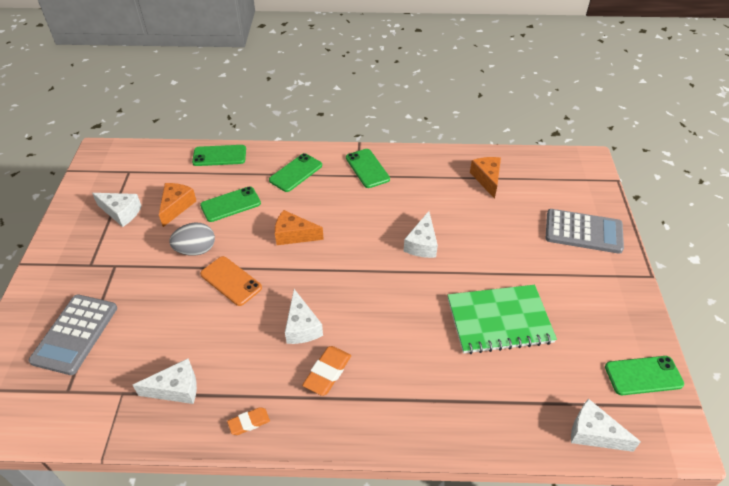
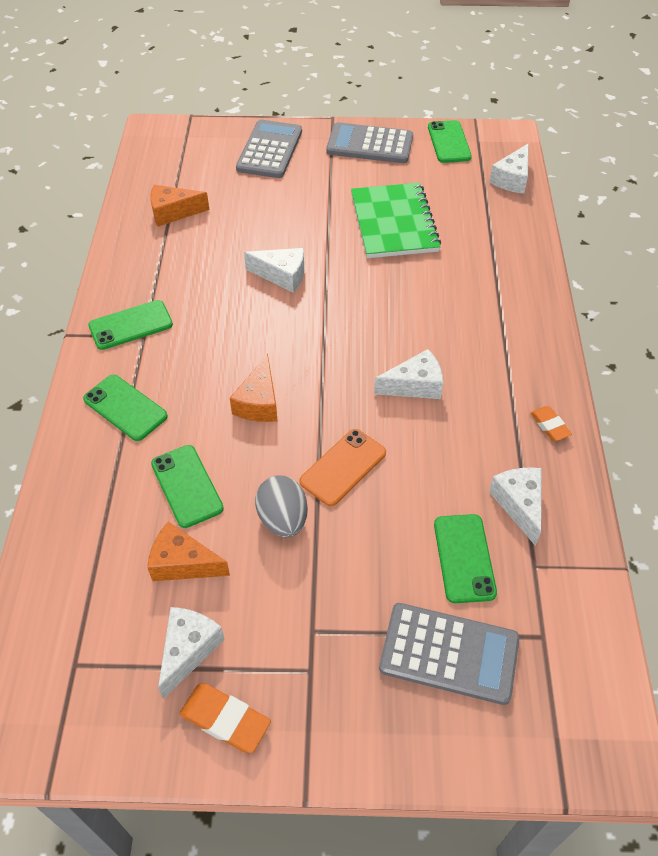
camera: 90 degrees left, 5 degrees up
(219, 156) = (60, 517): green phone -> green phone (464, 558)
(327, 372) = (475, 359): orange eraser -> orange eraser (225, 719)
(616, 305) = (369, 144): none -> grey calculator

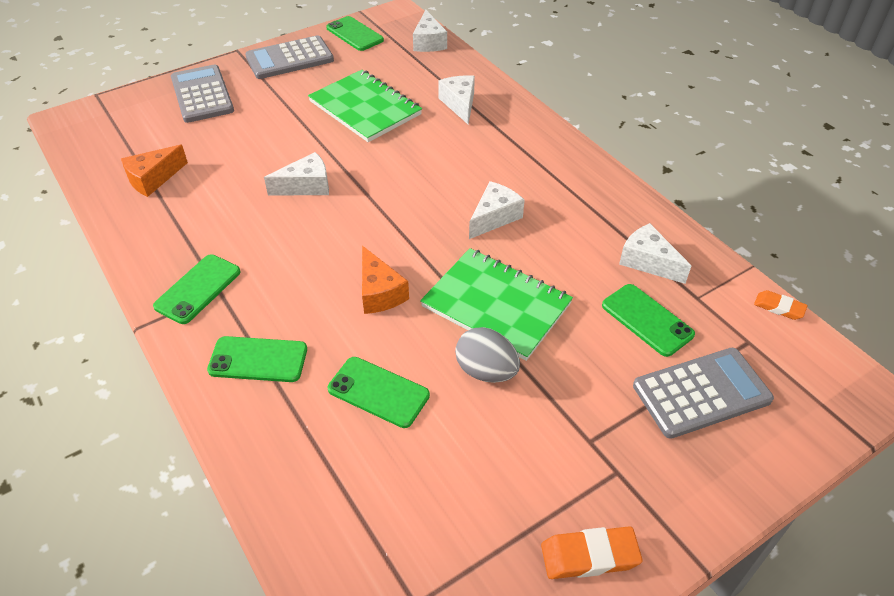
camera: 35 degrees left, 5 degrees down
(183, 563) = (434, 456): orange cheese -> none
(188, 650) = (506, 522): white cheese -> white cheese (459, 104)
(343, 467) = (496, 305): orange phone -> green notebook
(549, 425) = (616, 197): orange eraser -> orange eraser (779, 307)

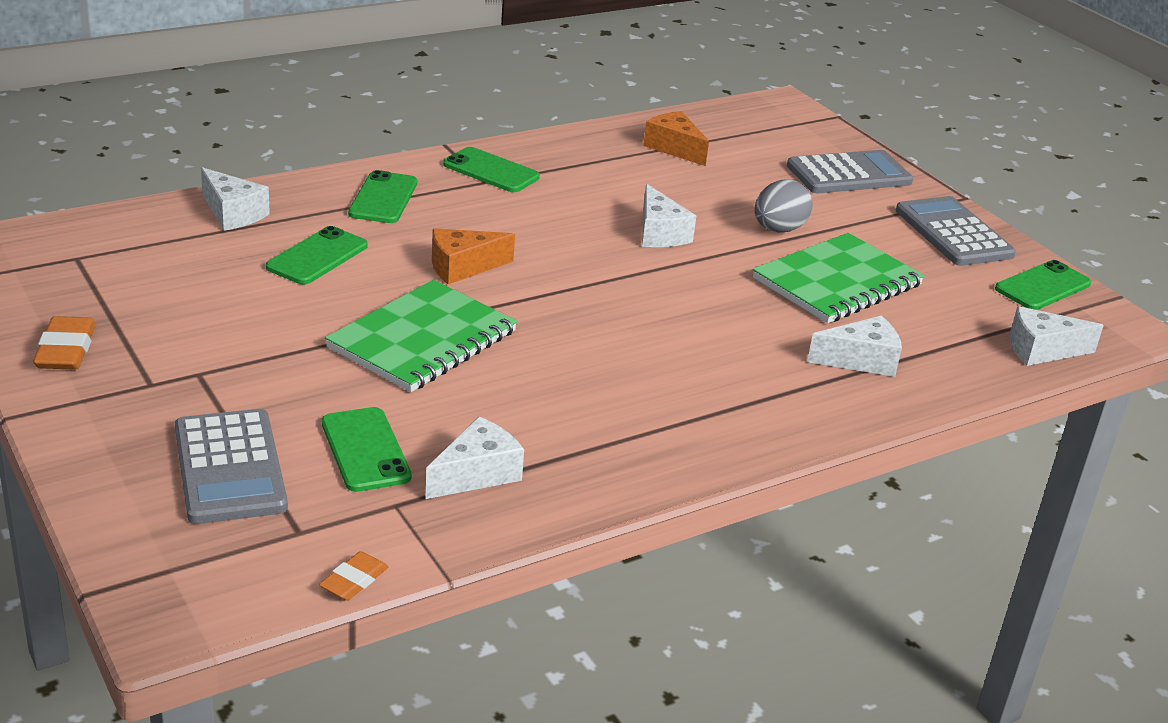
camera: 90 degrees right, 15 degrees down
(486, 371) = (322, 321): grey egg -> grey egg (778, 230)
(494, 217) = (588, 358): white cheese -> white cheese (233, 213)
(647, 320) = (365, 450): green phone -> green phone turned 75 degrees counterclockwise

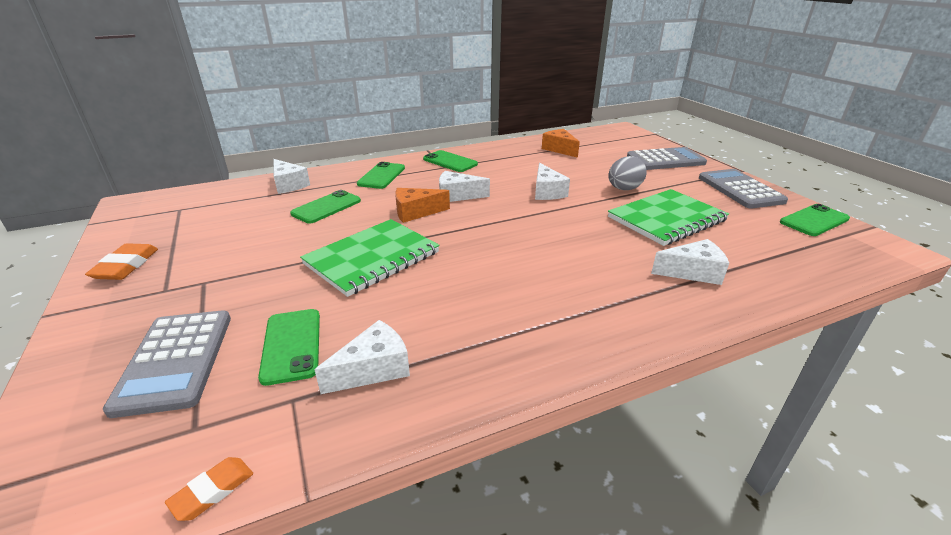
camera: 10 degrees right, 0 degrees up
(1041, 350) = (832, 264): white cheese -> white cheese (457, 195)

